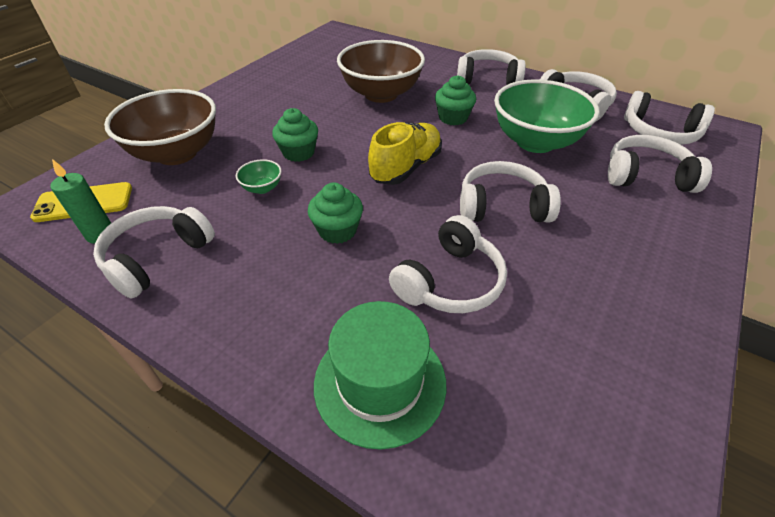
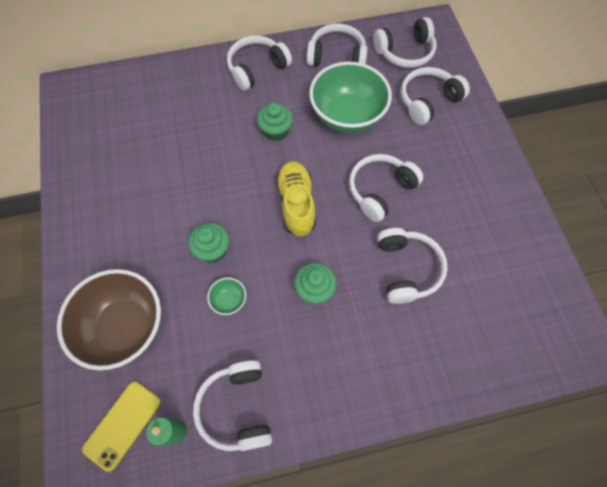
camera: 45 degrees left, 20 degrees up
(380, 382) = (436, 357): green hat -> none
(381, 94) = (199, 143): brown bowl -> none

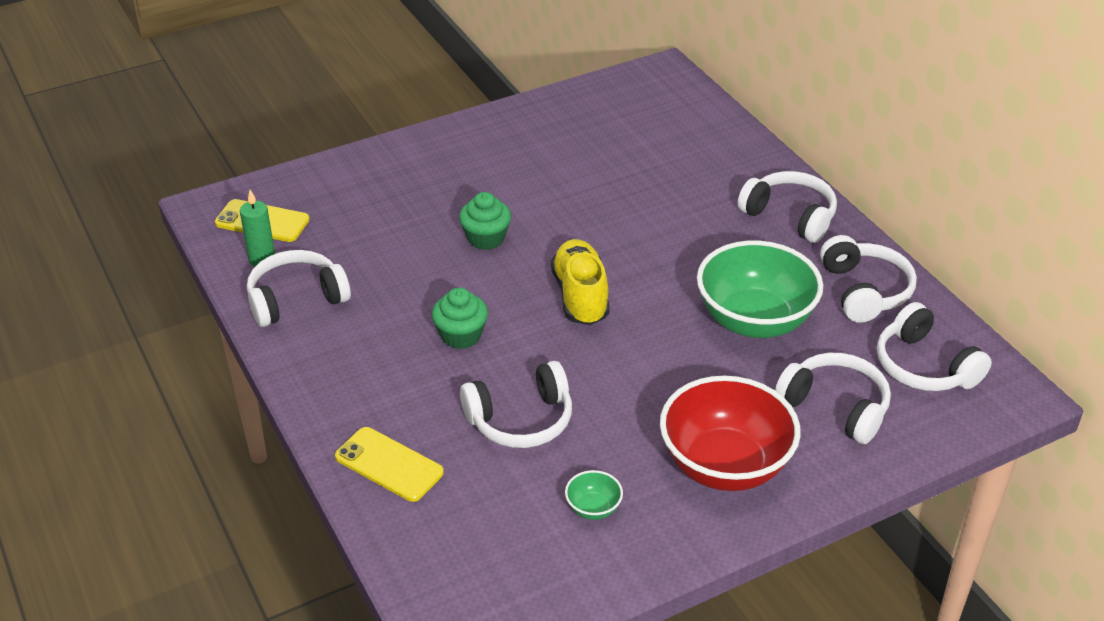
camera: 75 degrees right, 25 degrees down
(125, 327) = (368, 196): brown bowl -> none
(229, 300) = (423, 266): green bowl -> green bowl (593, 508)
(276, 131) = (690, 255): green cupcake -> none
(296, 204) = (580, 296): yellow shoe -> yellow shoe turned 75 degrees counterclockwise
(380, 190) = (638, 375): white headphones -> none
(434, 365) = (389, 465): none -> yellow phone
(465, 167) = (725, 465): none -> red bowl

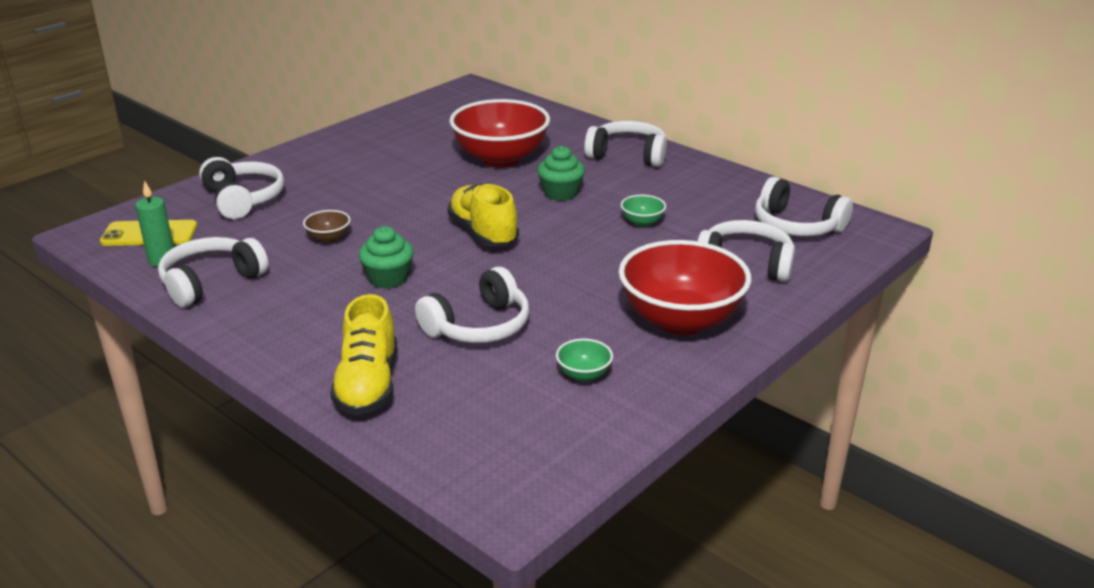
camera: 20 degrees left, 10 degrees down
(389, 465) = (368, 385): yellow phone -> yellow shoe
(425, 267) = (329, 238): none -> brown bowl
(486, 238) = (375, 210): green cupcake -> green cupcake (561, 193)
(647, 191) = (500, 158): none -> red bowl
(754, 320) = (642, 222): green bowl -> green bowl, size x0.41
(865, 291) = (718, 189): white headphones -> white headphones (243, 199)

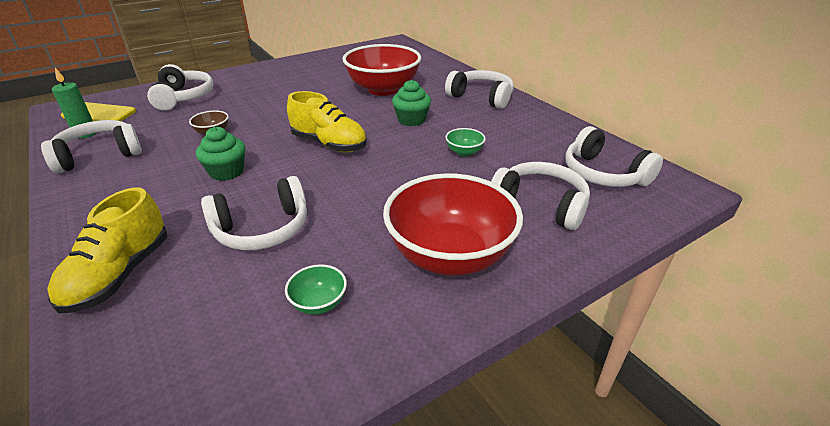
camera: 15 degrees right, 5 degrees up
(483, 233) = (329, 144): yellow shoe -> yellow shoe turned 135 degrees clockwise

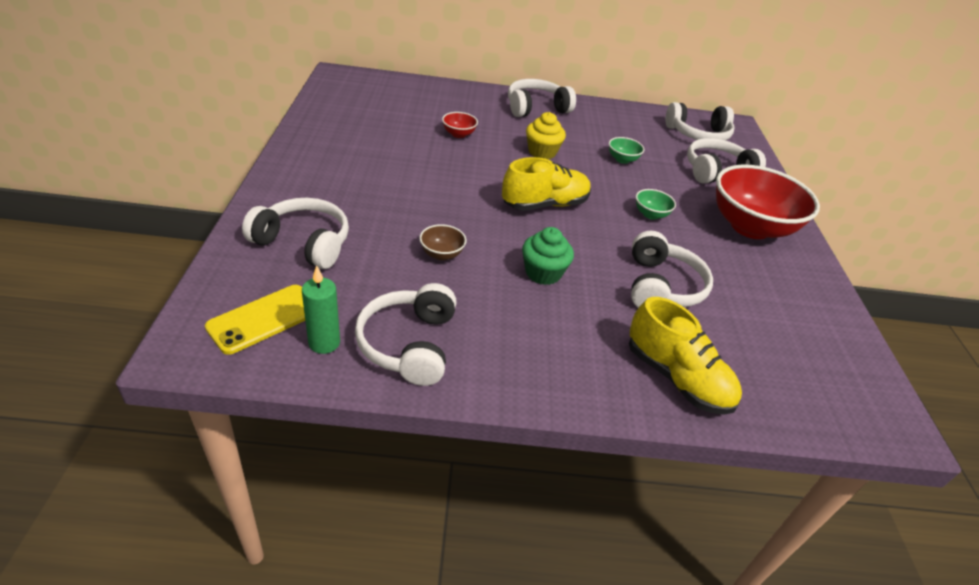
camera: 60 degrees left, 5 degrees up
(319, 303) = (770, 294): green bowl -> green bowl (650, 214)
(383, 89) = (458, 134): red bowl -> red bowl, size x0.41
(411, 120) = (542, 152): green cupcake -> yellow cupcake

